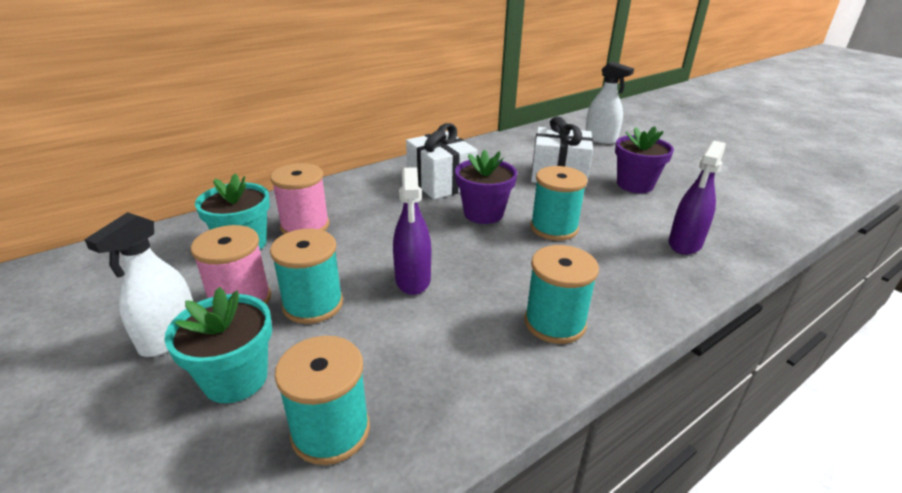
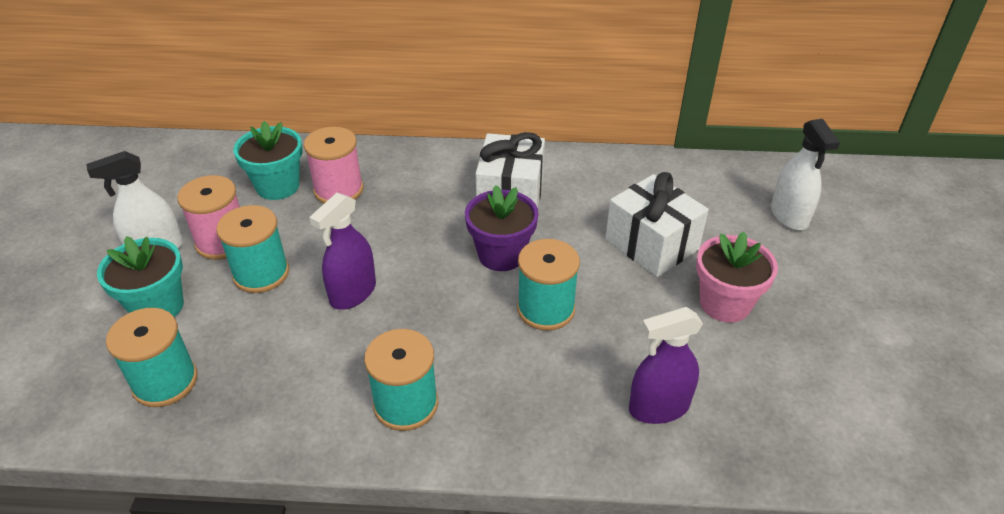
camera: 40 degrees right, 10 degrees up
(635, 185) = (725, 304): purple flower pot -> pink flower pot

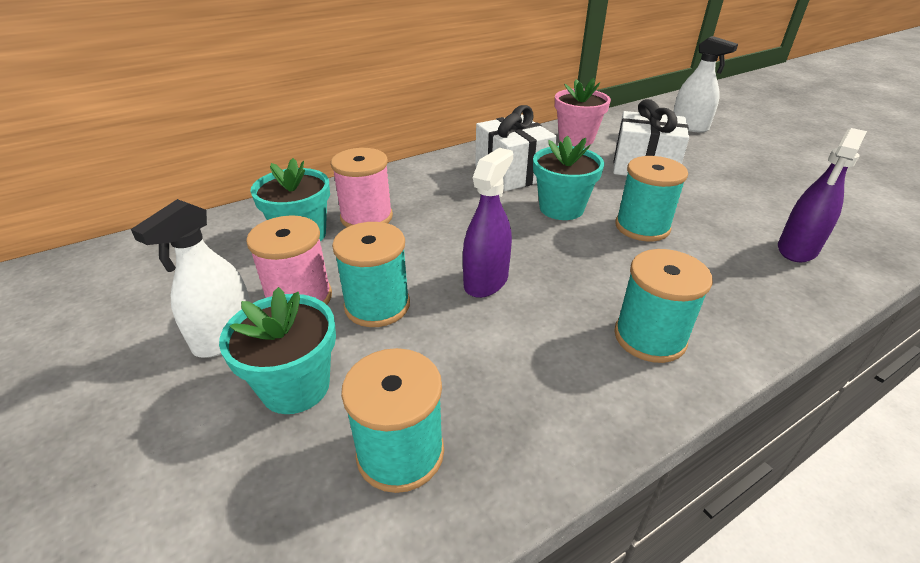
camera: 35 degrees left, 5 degrees down
(353, 293) = (486, 281): purple spray bottle -> purple spray bottle turned 150 degrees counterclockwise
(501, 255) = (561, 208): purple flower pot -> turquoise flower pot
(725, 304) = (733, 179): pink flower pot -> pink flower pot (576, 139)

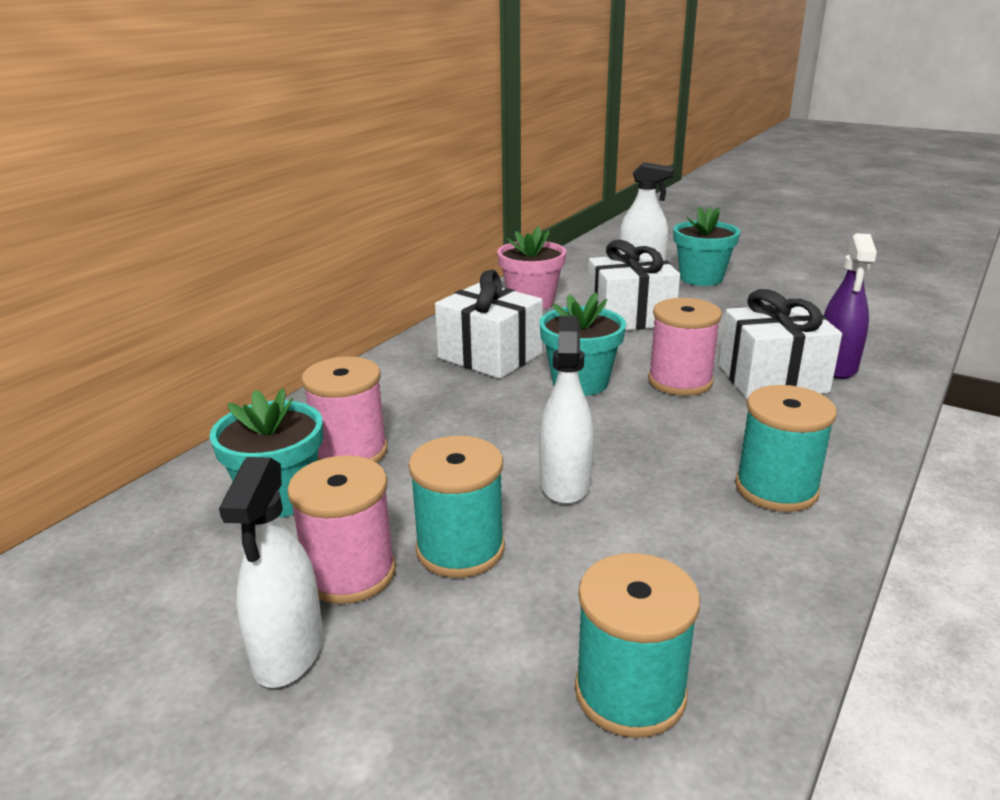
camera: 25 degrees left, 10 degrees down
(295, 386) = (442, 673): turquoise flower pot -> turquoise flower pot (701, 278)
(486, 281) = (565, 483): purple spray bottle -> white spray bottle
(642, 227) = (680, 381): turquoise spool -> pink spool
(725, 245) = (772, 379): none -> white gift

